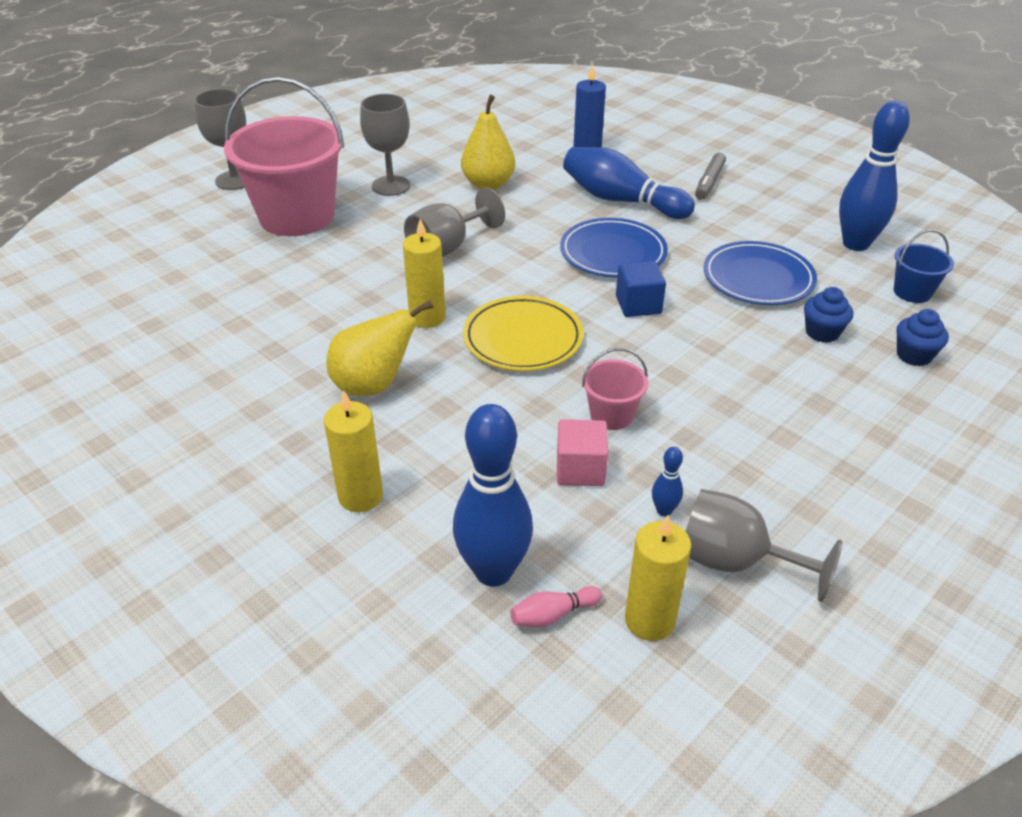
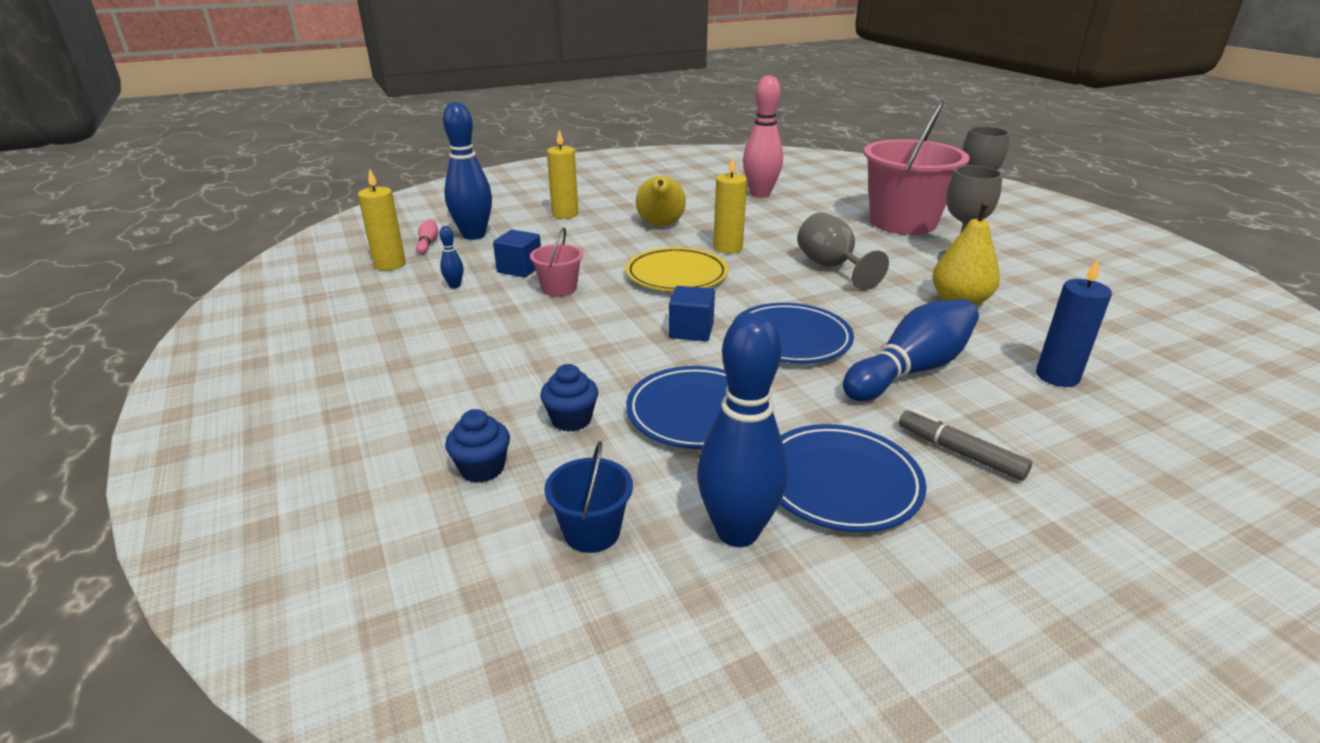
camera: 110 degrees right, 10 degrees down
(215, 323) = (760, 194): none -> pink bowling pin
(580, 469) = (520, 269): pink cube -> blue cube
(734, 561) = (389, 296): grey goblet -> none
(778, 217) = (840, 482): none -> blue plate

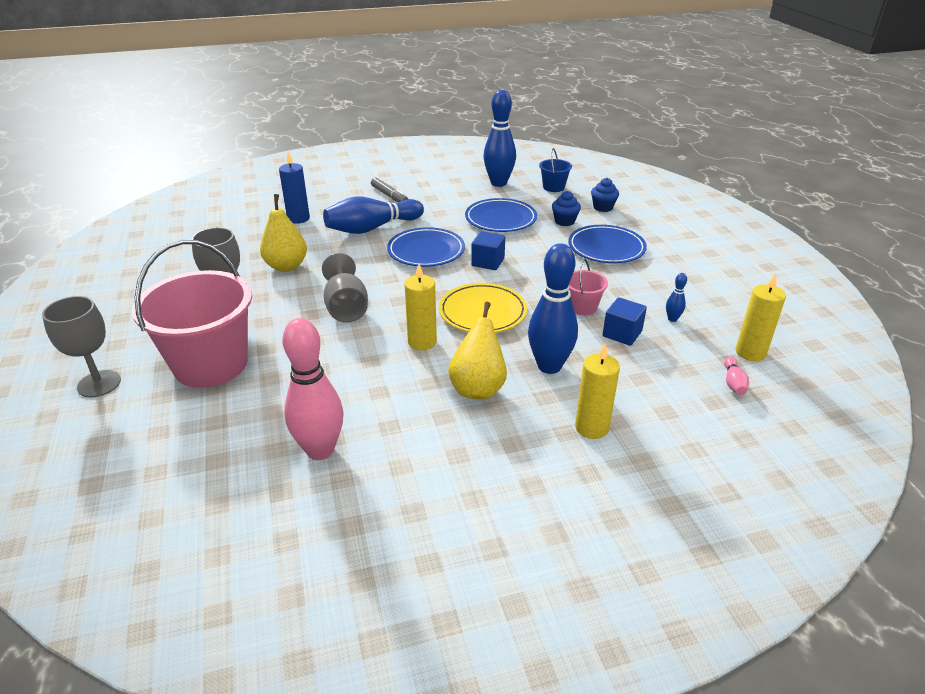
camera: 170 degrees left, 5 degrees up
(474, 235) = (689, 393): blue bowling pin -> blue bowling pin (549, 366)
(840, 482) = (450, 192): blue plate -> blue plate (606, 248)

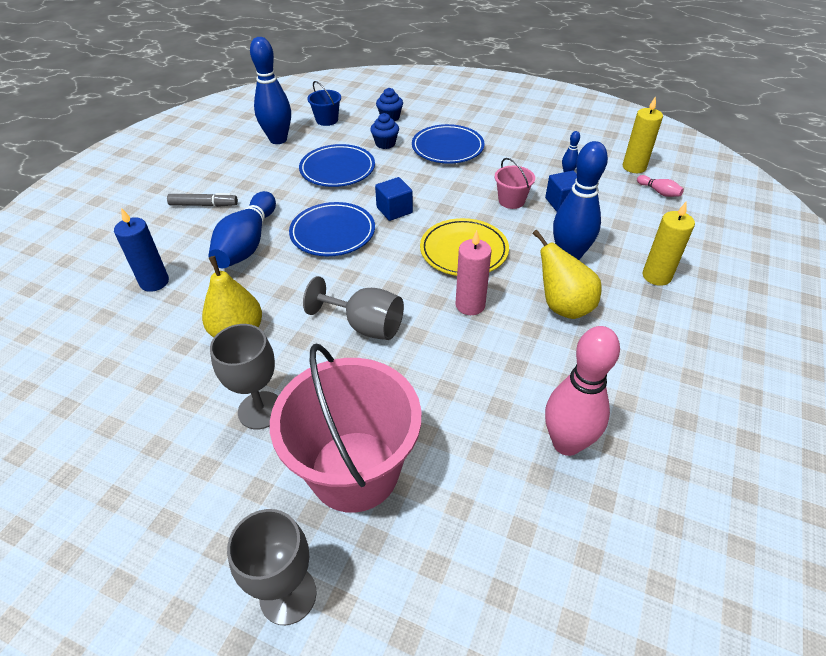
camera: 50 degrees left, 10 degrees up
(422, 342) = (470, 305): yellow candle -> pink candle

